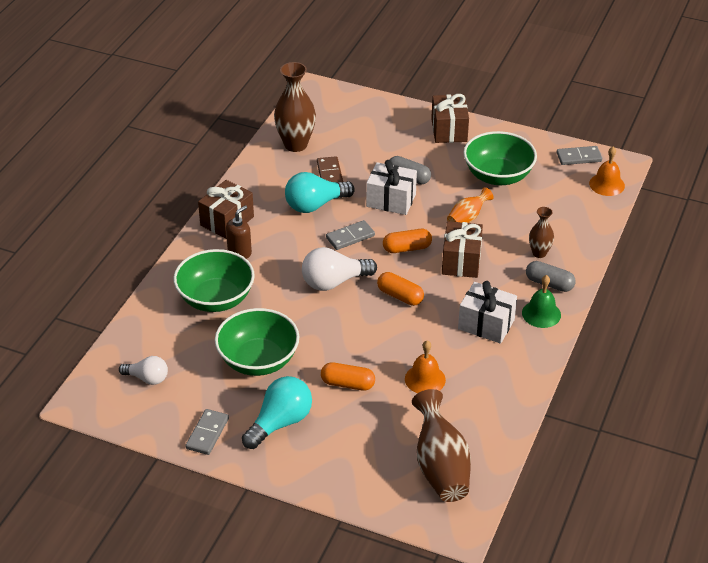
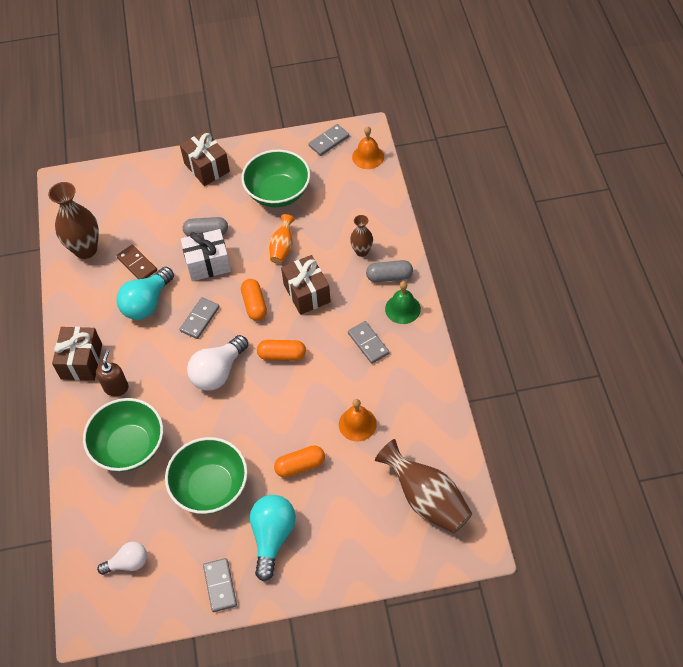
camera: 30 degrees left, 15 degrees up
(407, 248) = (254, 305): orange capsule -> orange capsule turned 60 degrees counterclockwise
(486, 324) = (368, 343): white gift -> grey domino

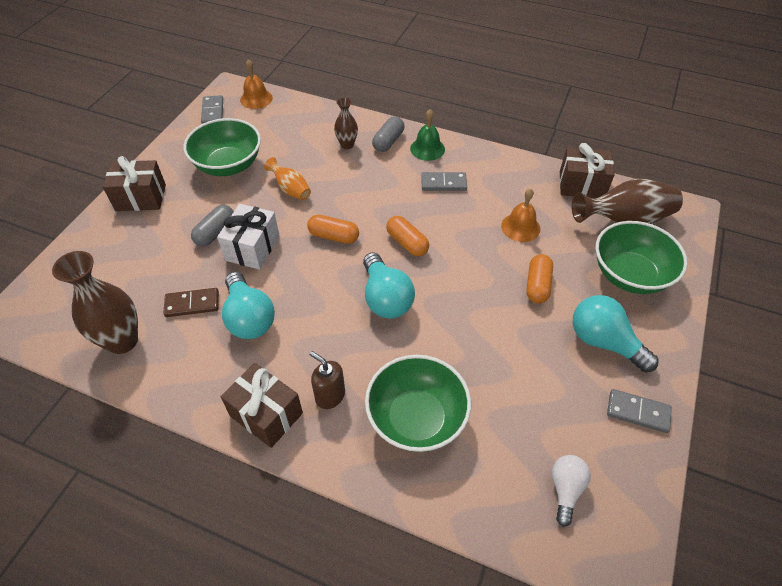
camera: 60 degrees left, 5 degrees down
(200, 319) = (311, 284): grey domino -> none
(210, 487) = (516, 366): green bowl -> green bowl (630, 275)
(218, 372) = (385, 298): white light bulb -> turquoise light bulb
(282, 355) = (407, 243): orange capsule -> orange capsule turned 75 degrees counterclockwise
(306, 293) = (356, 196): brown gift -> brown gift (581, 185)

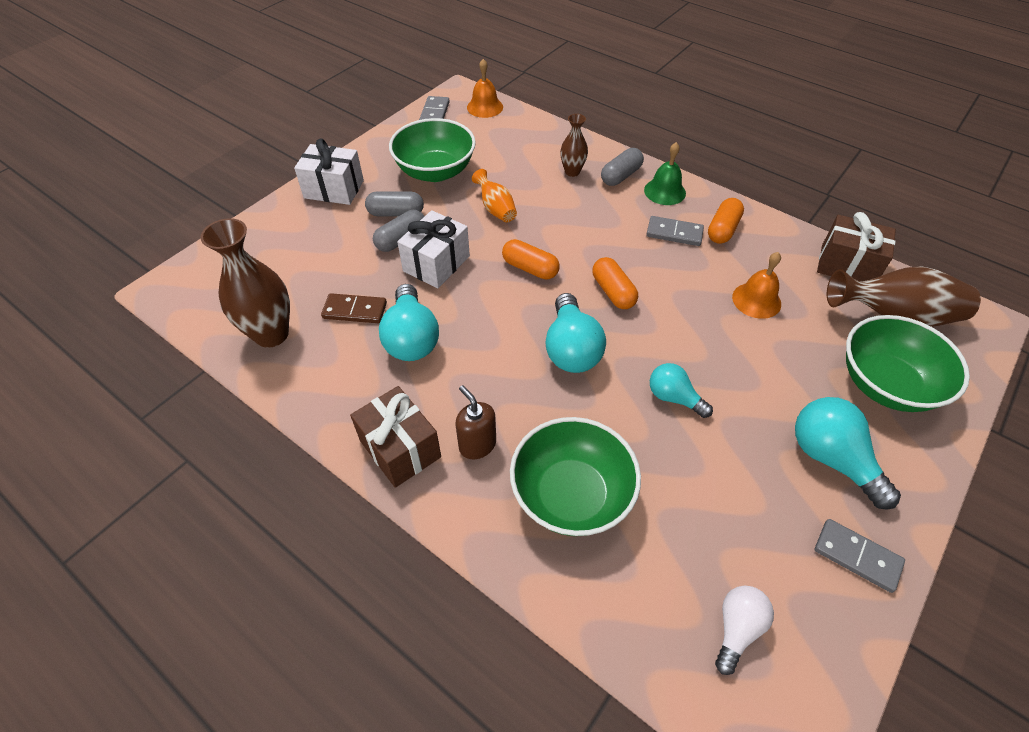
camera: 15 degrees right, 0 degrees up
(141, 197) = (334, 189): brown gift -> white gift
(204, 209) = (396, 213): none -> grey capsule
(476, 321) = (674, 398): none -> turquoise light bulb
(537, 285) = (761, 372): orange capsule -> orange capsule (722, 229)

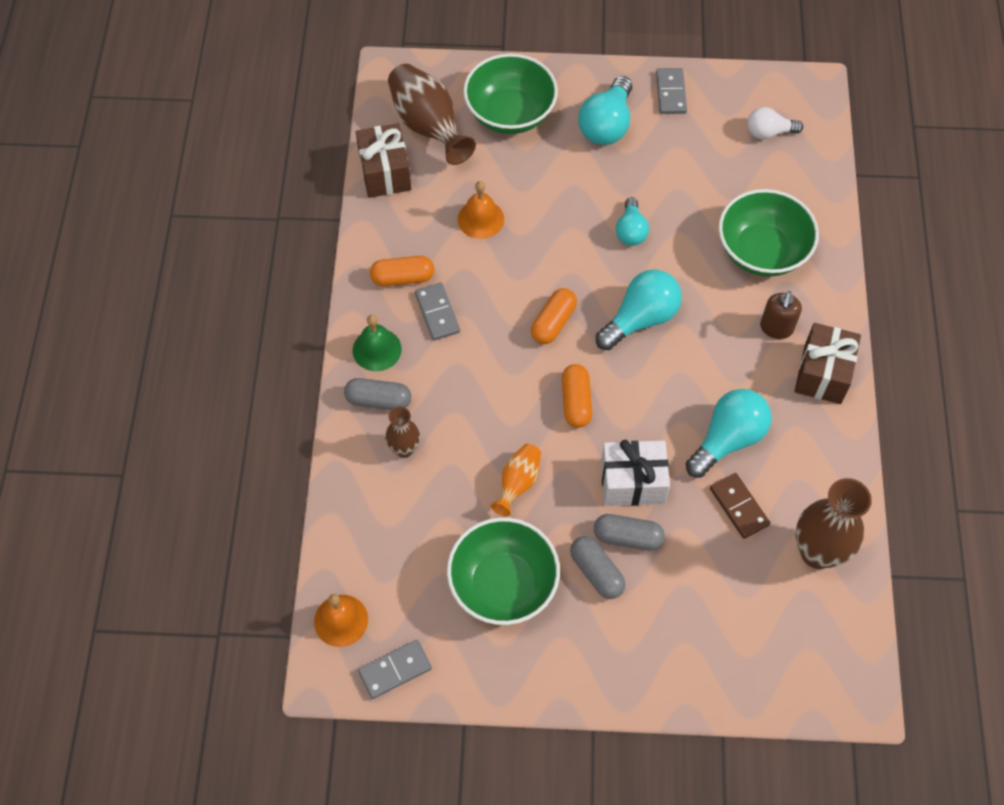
camera: 125 degrees left, 10 degrees up
(334, 189) = (610, 666): white gift -> none

